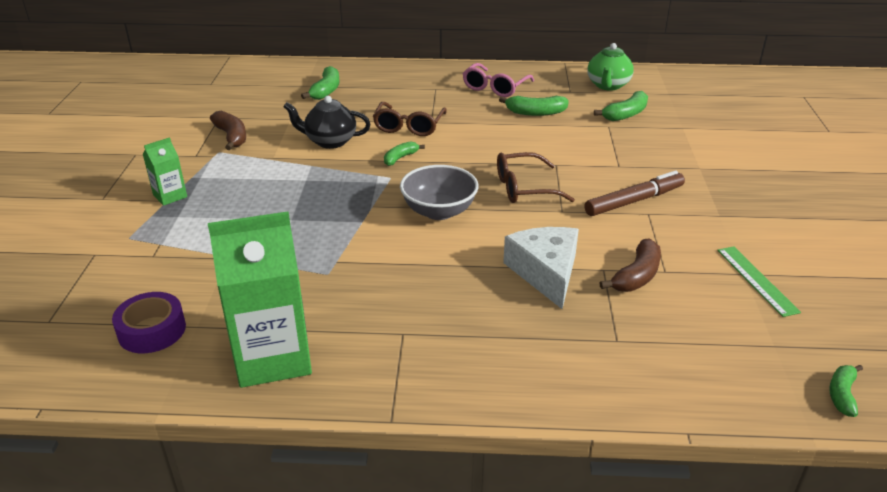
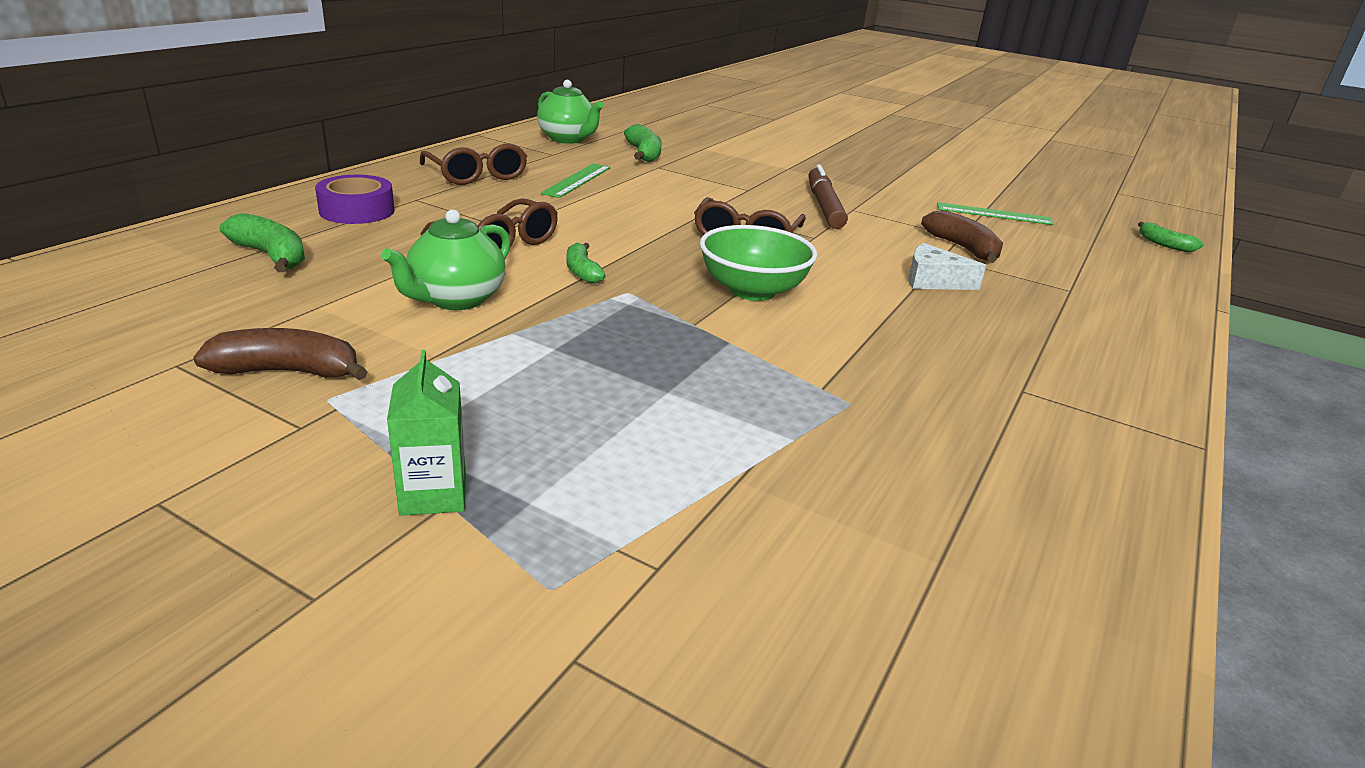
camera: 65 degrees left, 5 degrees down
(152, 330) = (932, 622): purple tape -> purple tape (357, 211)
(272, 357) = (1052, 503): green carton -> none
(330, 141) = (455, 299): black teapot -> green teapot
(439, 211) = (752, 290): grey bowl -> green bowl
(495, 88) = (477, 175): pink glasses -> brown glasses
(535, 113) = (577, 180): green banana -> green ruler
(545, 272) = (933, 281): white cheese -> white cheese, size x0.63

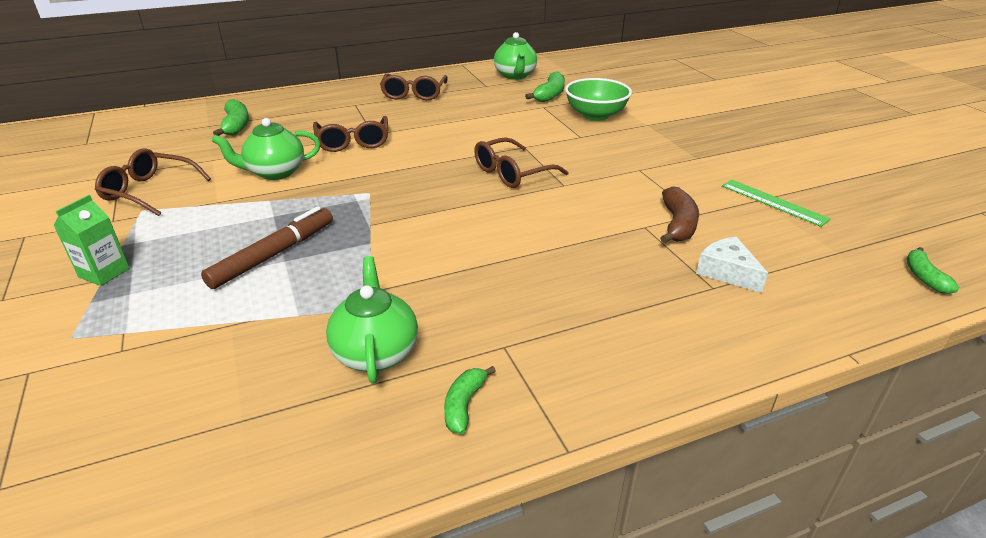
camera: 40 degrees right, 5 degrees up
(288, 371) = (149, 191): brown banana -> brown glasses
(357, 211) = (314, 106): purple tape -> none
(577, 180) = (469, 108): green ruler -> none
(582, 271) = (366, 172): green banana -> green banana (464, 405)
(752, 290) = (446, 213): green bowl -> green bowl (595, 115)
(824, 206) = (618, 162): brown marker -> brown marker (273, 254)
(933, 281) = (596, 243): white cheese -> white cheese (727, 272)
(935, 440) = (376, 352): none -> green teapot

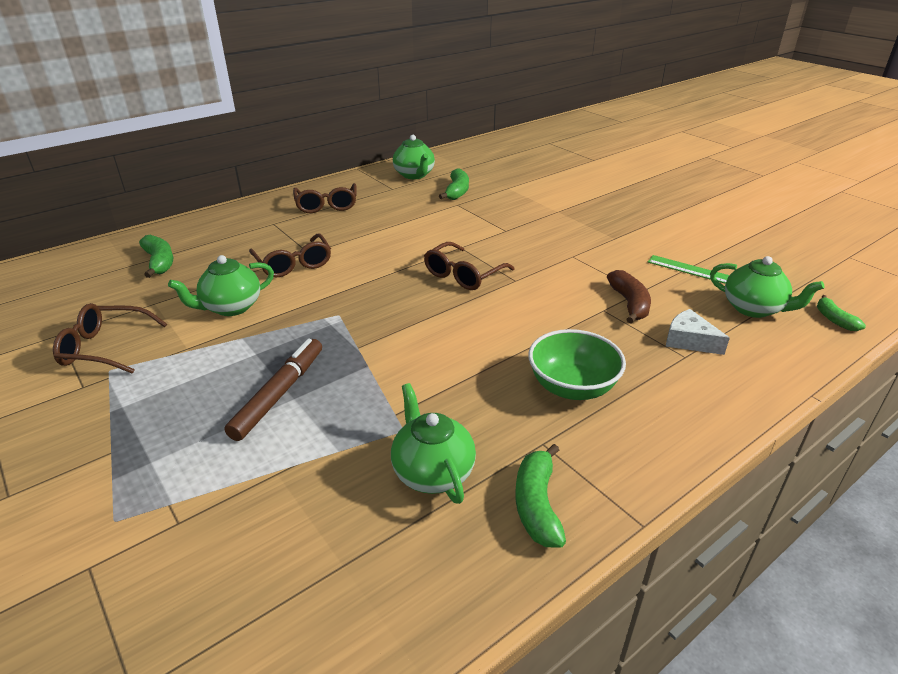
camera: 15 degrees left, 0 degrees up
(104, 273) = (108, 445): green carton -> none
(464, 405) = (537, 504): green banana -> green banana, size x1.52
(595, 115) = (508, 207): green bowl -> green bowl (572, 387)
(825, 251) = (753, 309): none -> green teapot

